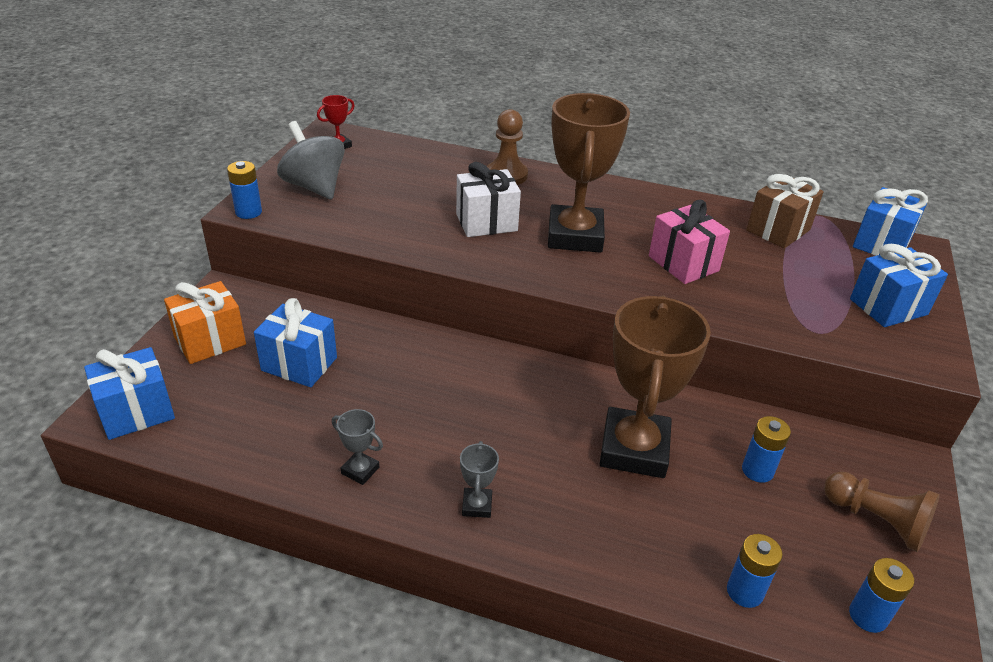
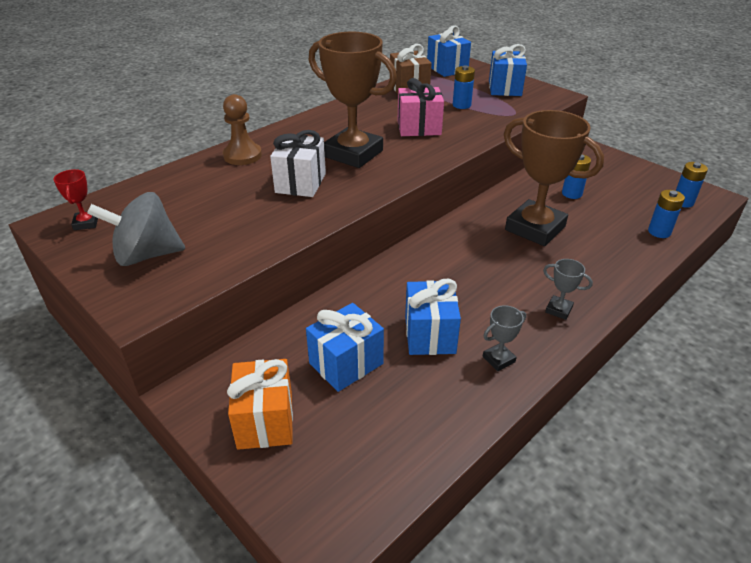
camera: 60 degrees left, 0 degrees up
(137, 412) = (340, 504): blue gift -> blue gift (430, 335)
(248, 212) = (146, 308): blue battery -> blue battery (461, 105)
(876, 520) = (621, 174): brown pawn -> none

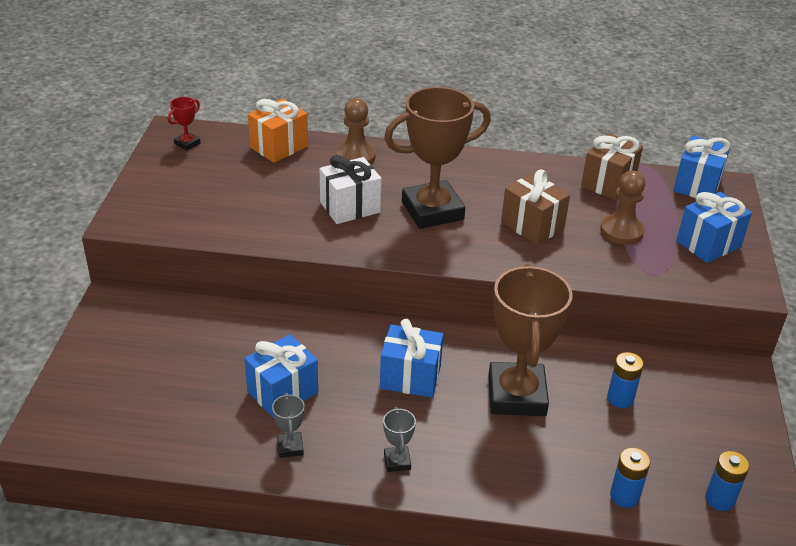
camera: 50 degrees right, 0 degrees up
(146, 255) = (179, 190): grey spinning top -> none
(265, 421) = (116, 351): orange gift -> orange gift (279, 147)
(346, 363) = (206, 361): blue gift -> blue gift (410, 377)
(353, 154) = (432, 211): brown trophy -> brown trophy turned 75 degrees clockwise
(419, 128) = (532, 226): pink gift -> brown gift
(461, 105) = (621, 231): blue battery -> brown pawn
(498, 359) = (290, 447): grey trophy -> grey trophy turned 60 degrees clockwise

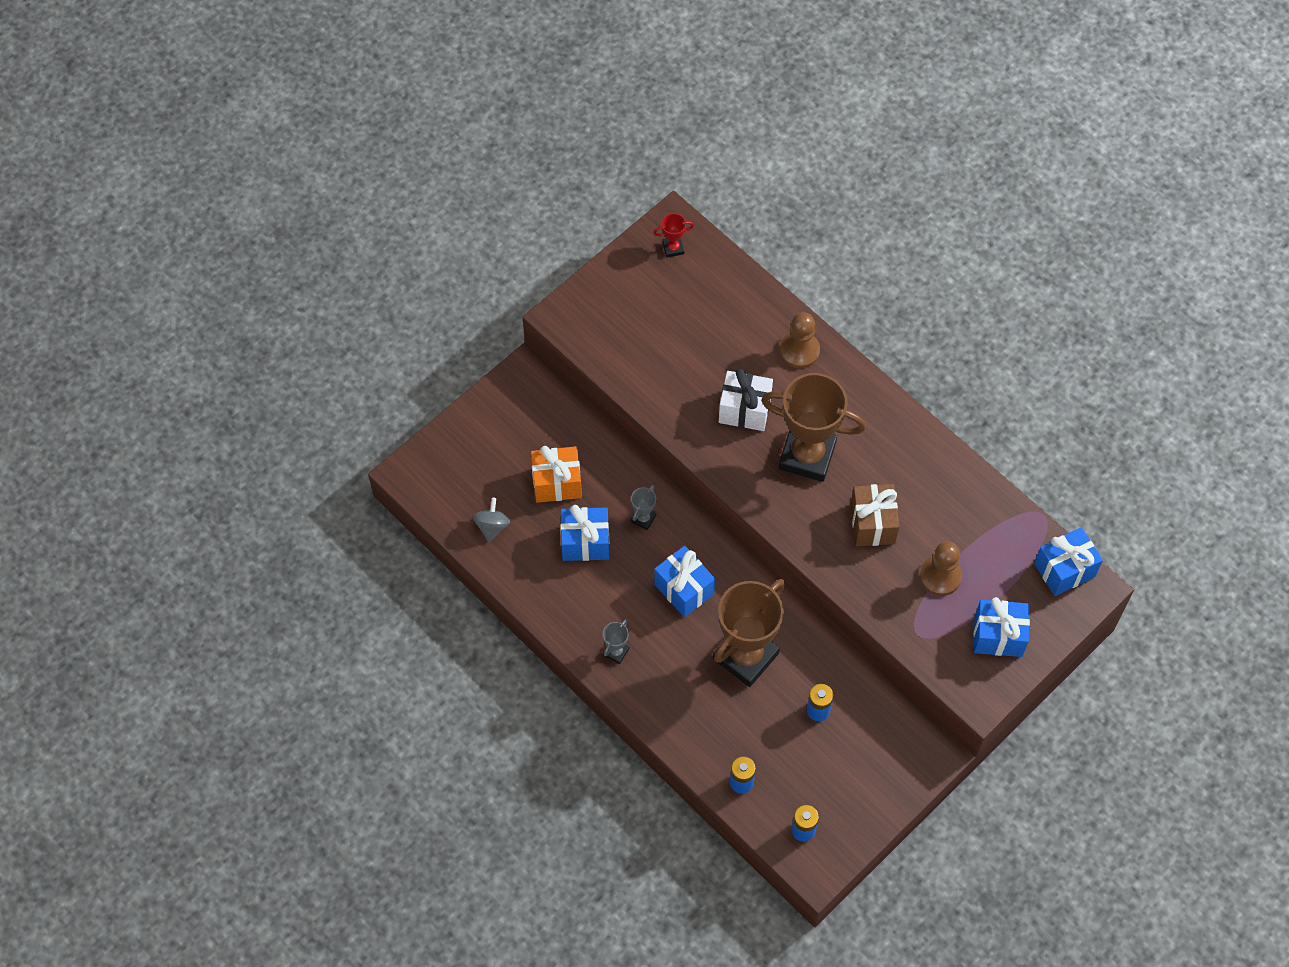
camera: 40 degrees right, 25 degrees up
(174, 429) = (492, 526): none -> grey spinning top
(279, 147) = (745, 298): orange gift -> orange gift (557, 483)
(290, 447) = (556, 592): grey trophy -> grey trophy (643, 518)
(608, 183) = (987, 517): brown gift -> none

